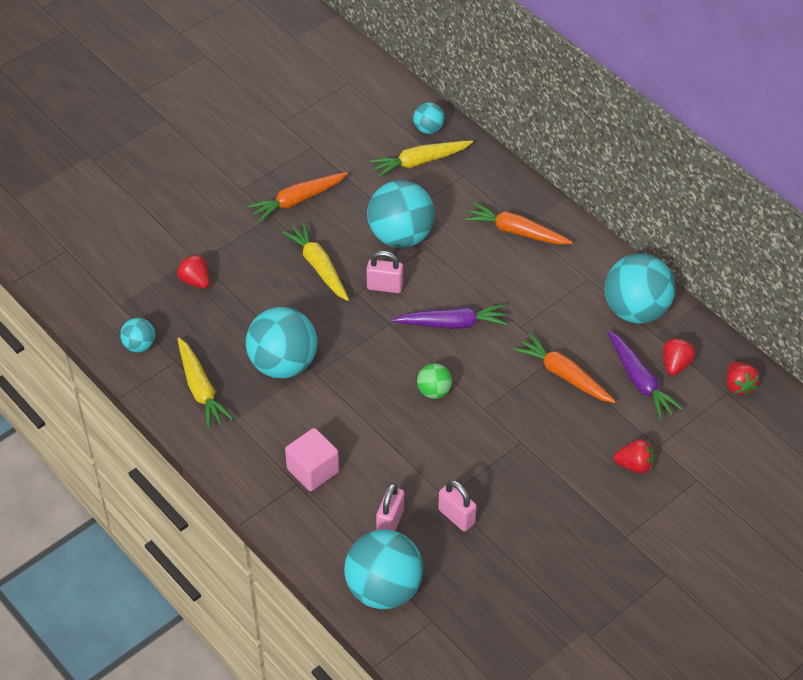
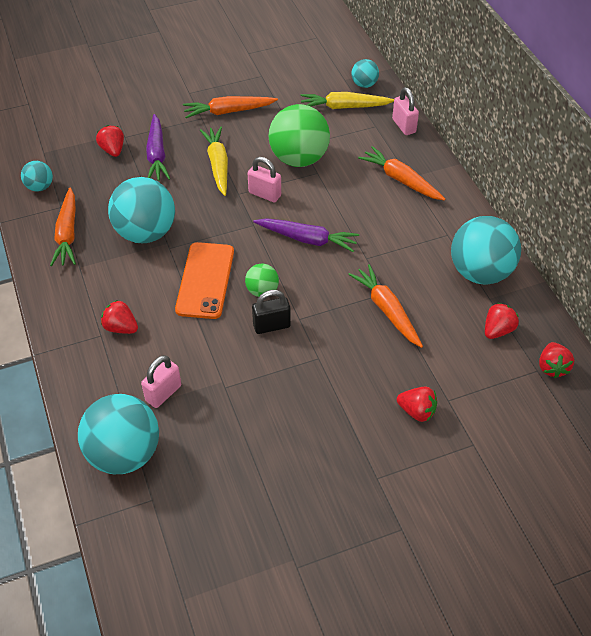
camera: 20 degrees right, 0 degrees up
(200, 389) = (67, 234): yellow carrot -> orange carrot
(313, 470) = (121, 327): pink cube -> red strawberry
(371, 397) = (205, 280): none -> orange phone
(401, 236) = (299, 159): turquoise ball -> green ball
(456, 516) = (225, 407): pink padlock -> pink padlock (404, 126)
(461, 424) = (271, 326): none -> black padlock
(640, 381) = (456, 335): purple carrot -> purple carrot (157, 155)

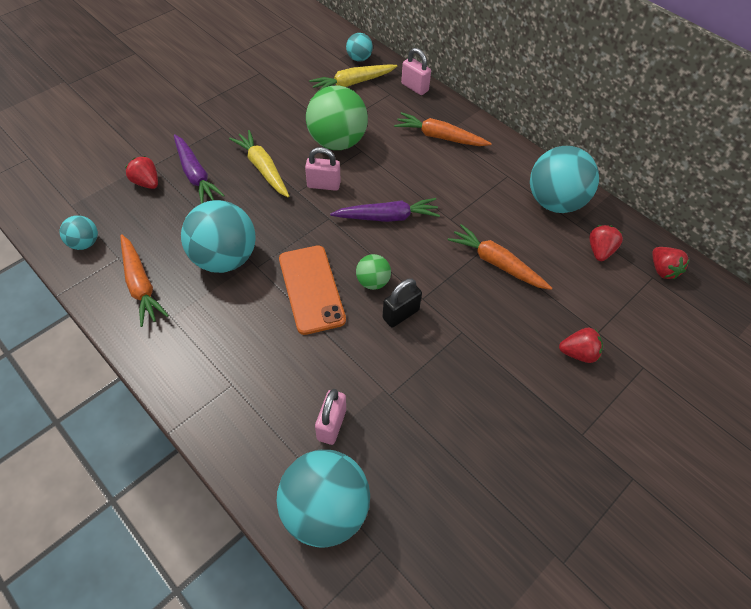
camera: 25 degrees left, 5 degrees up
(121, 327) = (250, 368): red strawberry -> none
(228, 111) = (246, 114): orange carrot -> none

